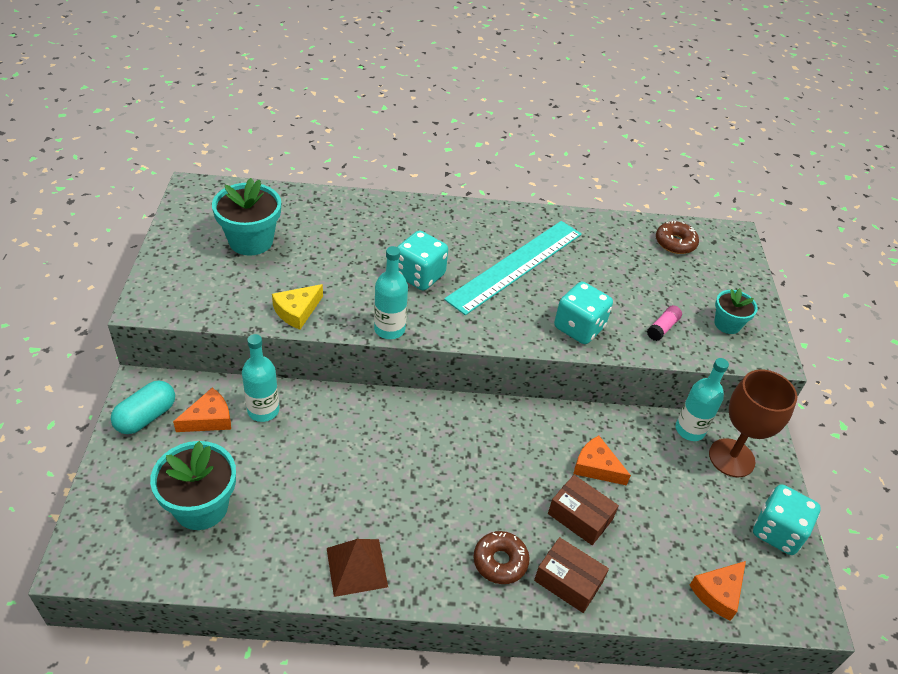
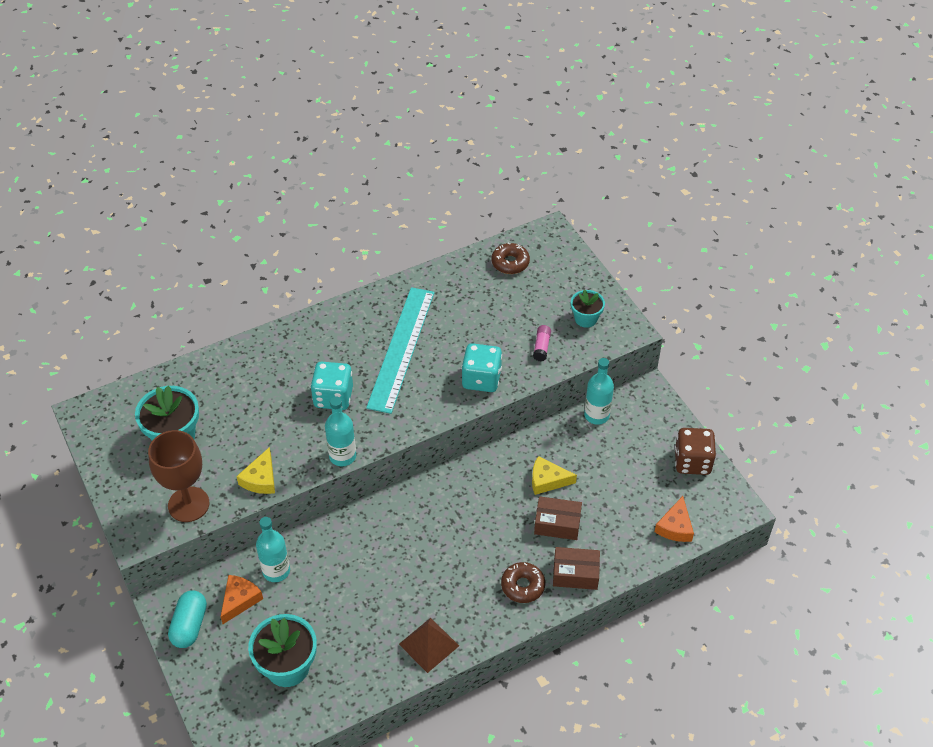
camera: 25 degrees left, 5 degrees up
(596, 467) = (547, 480): orange cheese -> yellow cheese
(731, 458) = (636, 422): brown goblet -> brown goblet (188, 504)
(777, 532) = (692, 462): turquoise dice -> brown dice

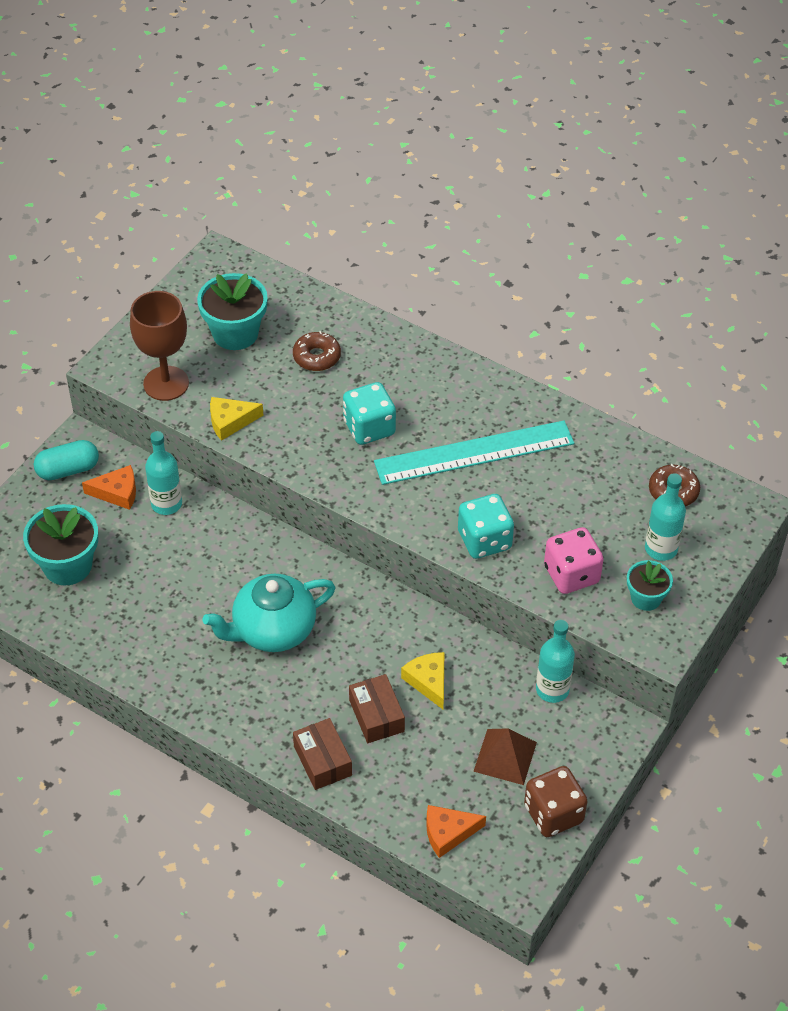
camera: 60 degrees right, 0 degrees up
(342, 456) = (301, 471): turquoise bottle -> turquoise bottle (661, 548)
(429, 644) = (157, 668): brown pyramid -> brown pyramid (505, 756)
(443, 553) = (272, 630): none -> turquoise teapot
(522, 586) = (277, 718): brown donut -> brown donut (317, 357)
(541, 347) = (571, 574): pink glue stick -> pink dice

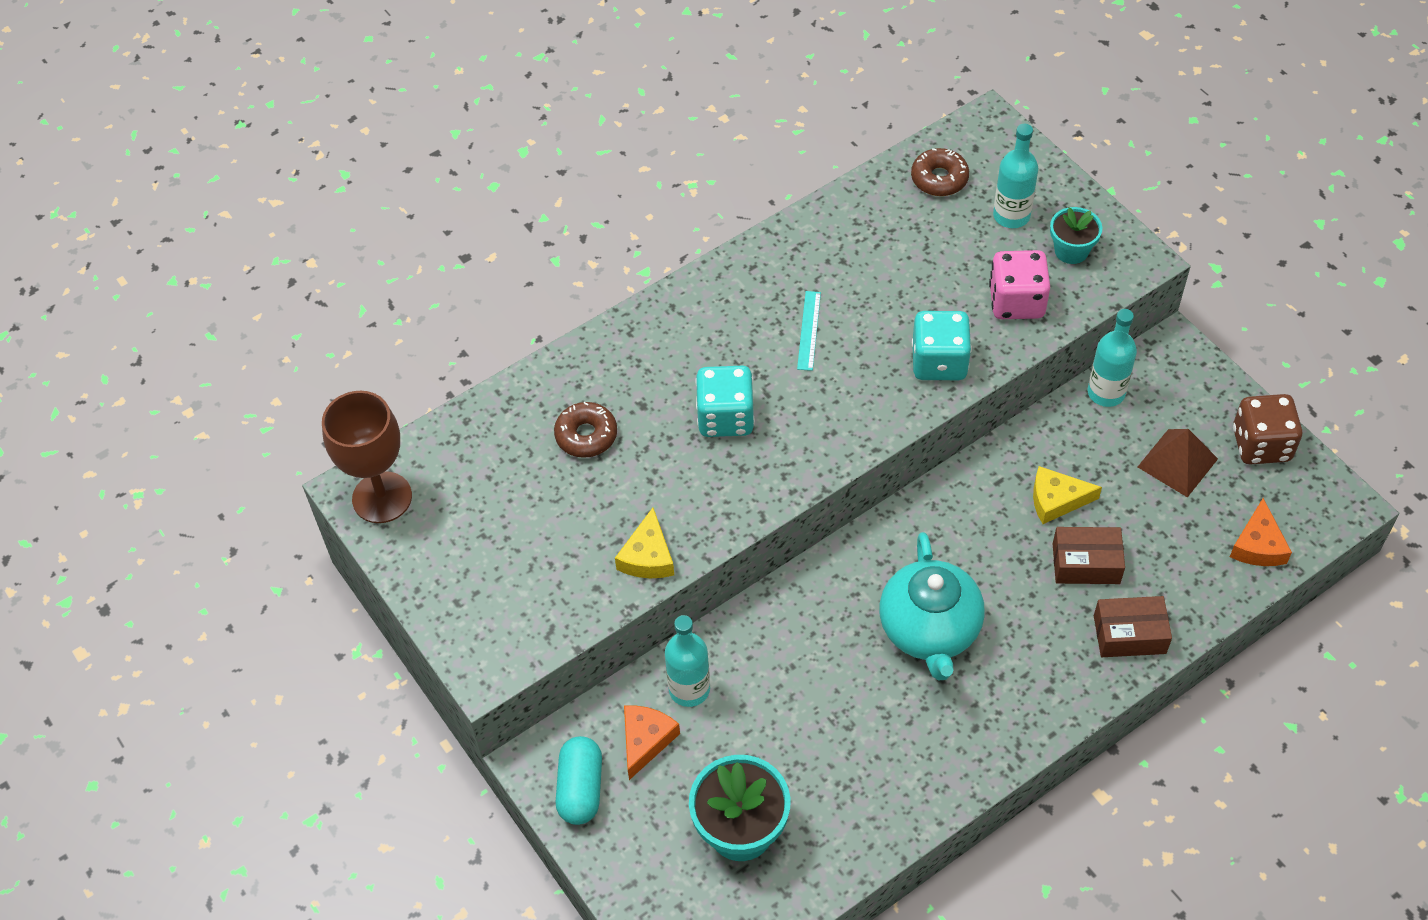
camera: 65 degrees left, 5 degrees up
(166, 383) = (549, 609): brown goblet -> brown goblet (382, 497)
(235, 333) = (502, 509): turquoise flower pot -> none
(474, 453) = (809, 330): turquoise ruler -> turquoise ruler, size x0.40

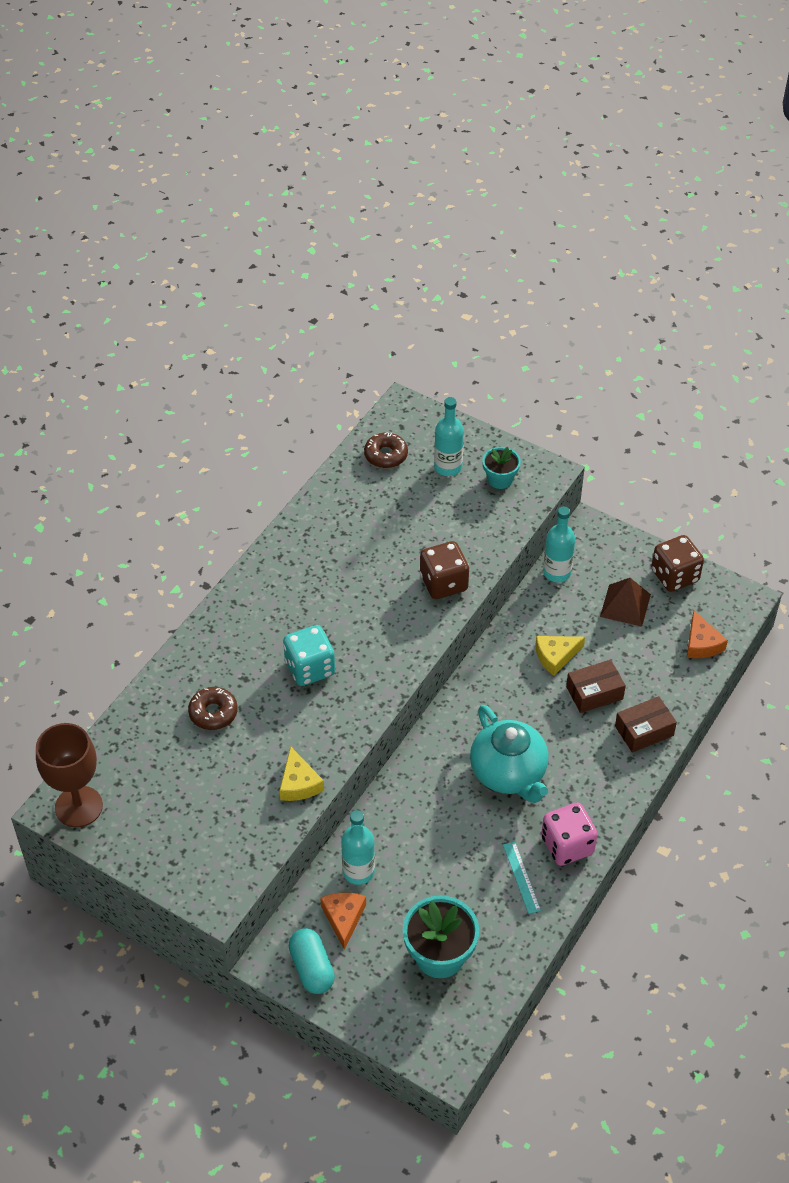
camera: 25 degrees left, 5 degrees down
(809, 330) = (341, 589): turquoise ruler -> turquoise ruler (521, 877)
(939, 362) = (443, 583): turquoise dice -> brown dice
(1016, 302) = (478, 525): pink dice -> pink dice (567, 845)

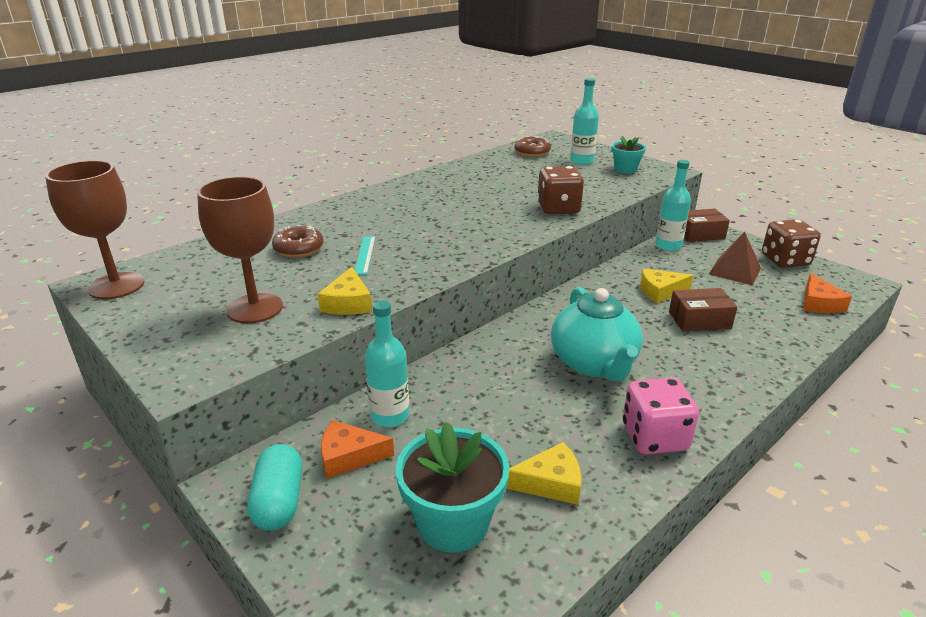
camera: 15 degrees right, 20 degrees down
(223, 809) = (255, 308): none -> brown goblet
(310, 668) = (408, 236): turquoise dice -> none
(343, 918) = (349, 456): orange cheese -> orange cheese turned 105 degrees counterclockwise
(498, 906) = (550, 483): none -> yellow cheese
(521, 877) = (588, 458): turquoise ruler -> turquoise ruler (365, 254)
(644, 731) = (756, 355): brown box -> brown box (699, 234)

